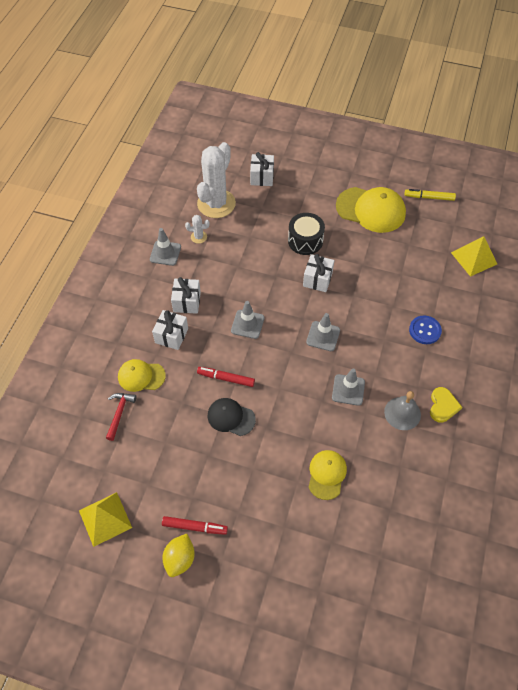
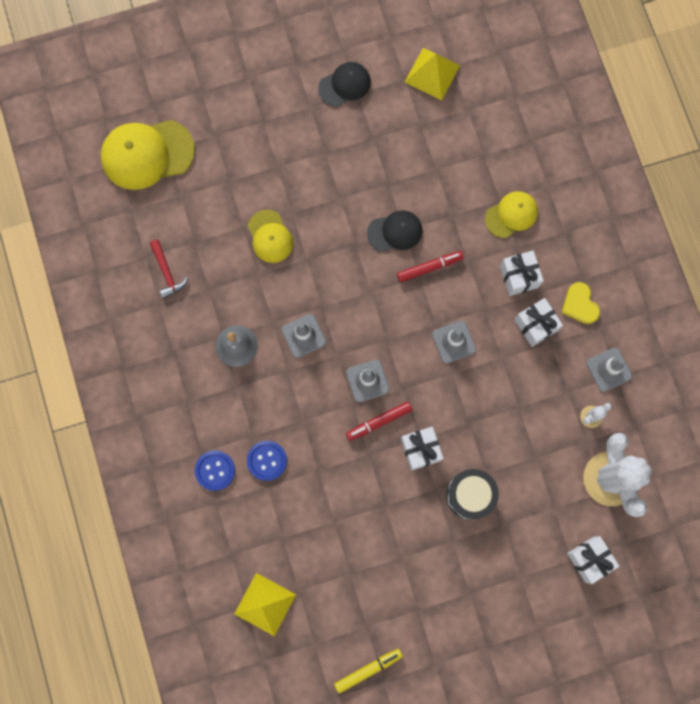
camera: 145 degrees right, 20 degrees up
(119, 413) = (499, 166): red hammer -> red hammer (167, 273)
(180, 559) = (345, 85): yellow lemon -> black cap
(195, 527) = (352, 117): red marker -> red marker (379, 422)
(371, 210) = (425, 598): yellow cap -> yellow cap (147, 154)
(443, 406) = (201, 381): yellow heart -> yellow heart (580, 304)
(465, 345) = (215, 470): none -> blue button

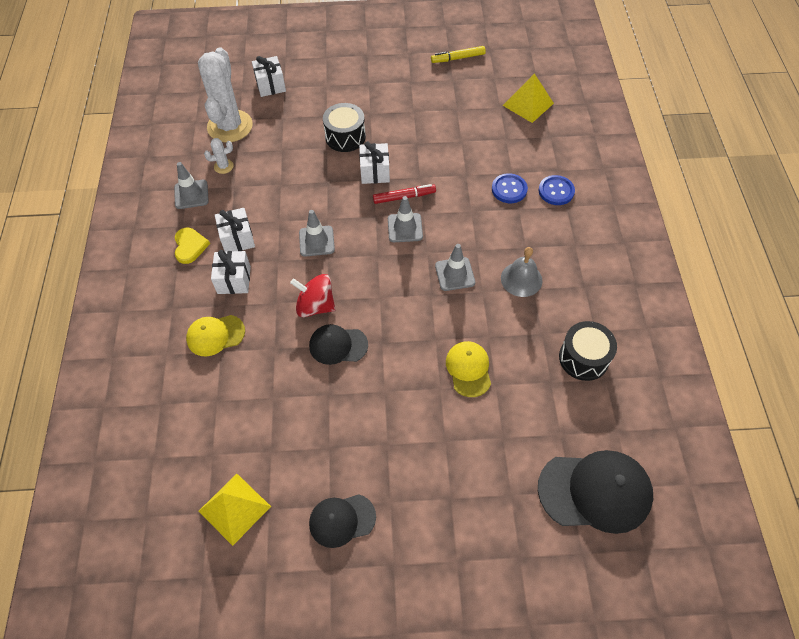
camera: 165 degrees left, 20 degrees down
(147, 154) = (595, 491): yellow cap -> black cap
(167, 273) = (583, 358): red hammer -> black drum
(429, 267) = (315, 306): red marker -> red spinning top

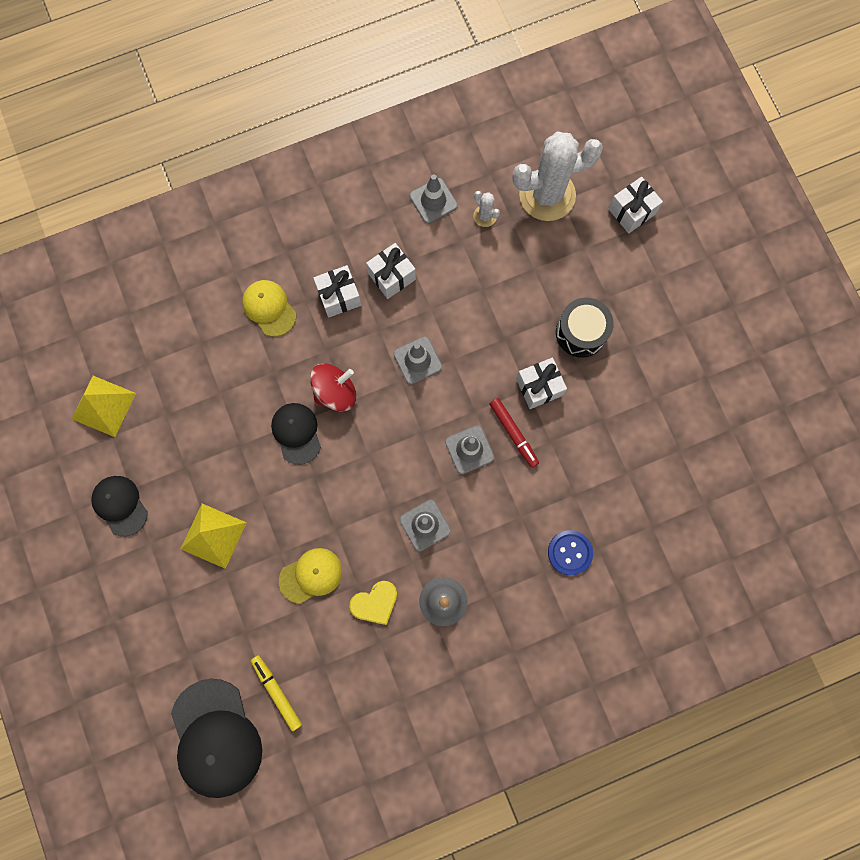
camera: 70 degrees right, 20 degrees up
(190, 246) = (365, 232): yellow heart -> yellow heart (375, 603)
(315, 306) = (335, 392): red spinning top -> red spinning top turned 60 degrees clockwise
(458, 58) = (774, 423): yellow marker -> yellow marker (277, 692)
(528, 104) = (724, 539): yellow pyramid -> yellow pyramid (213, 535)
(556, 191) = (587, 610): blue button -> none
(583, 358) = (363, 694): black drum -> none

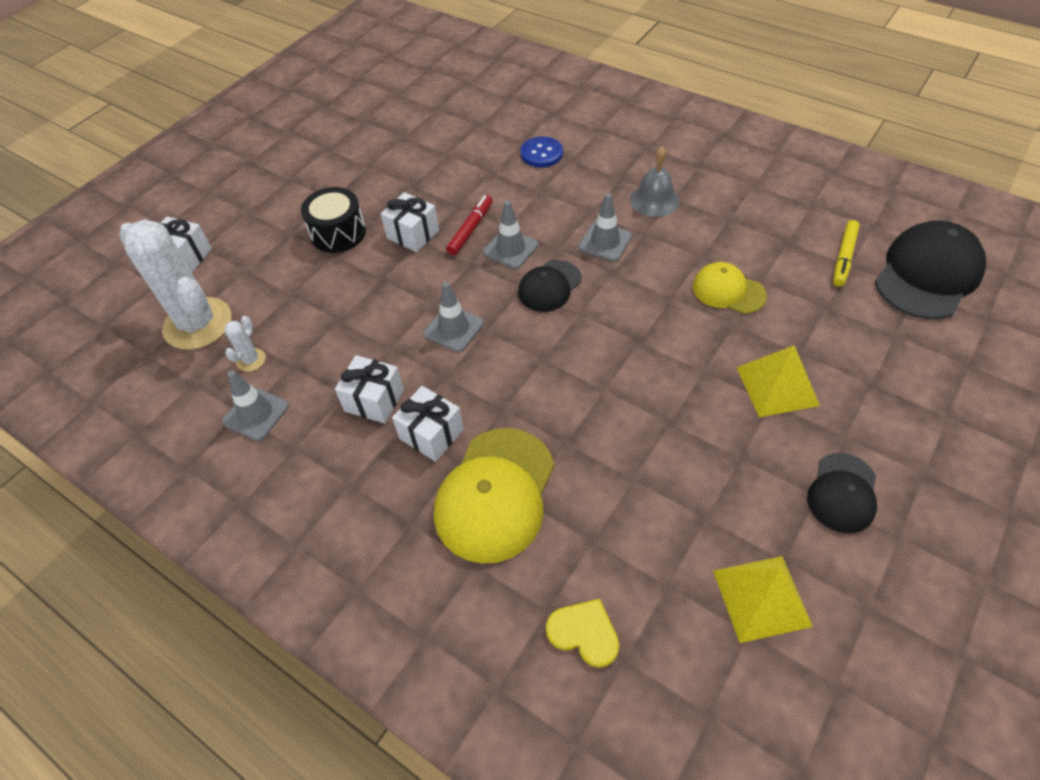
camera: 120 degrees left, 25 degrees down
(269, 308) = (495, 494): yellow cap -> yellow cap, size x1.71
(296, 433) = (611, 381): black cap -> black cap (549, 286)
(335, 392) = (541, 374): red spinning top -> none
(375, 603) = (702, 238): yellow heart -> yellow heart (584, 633)

